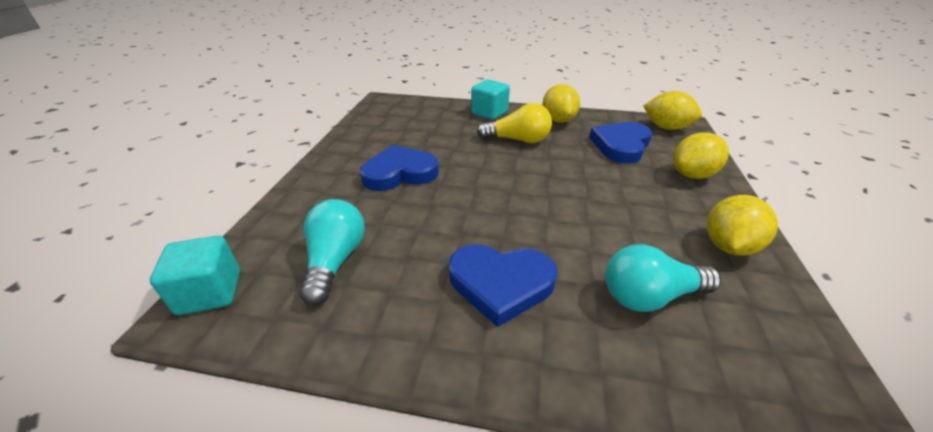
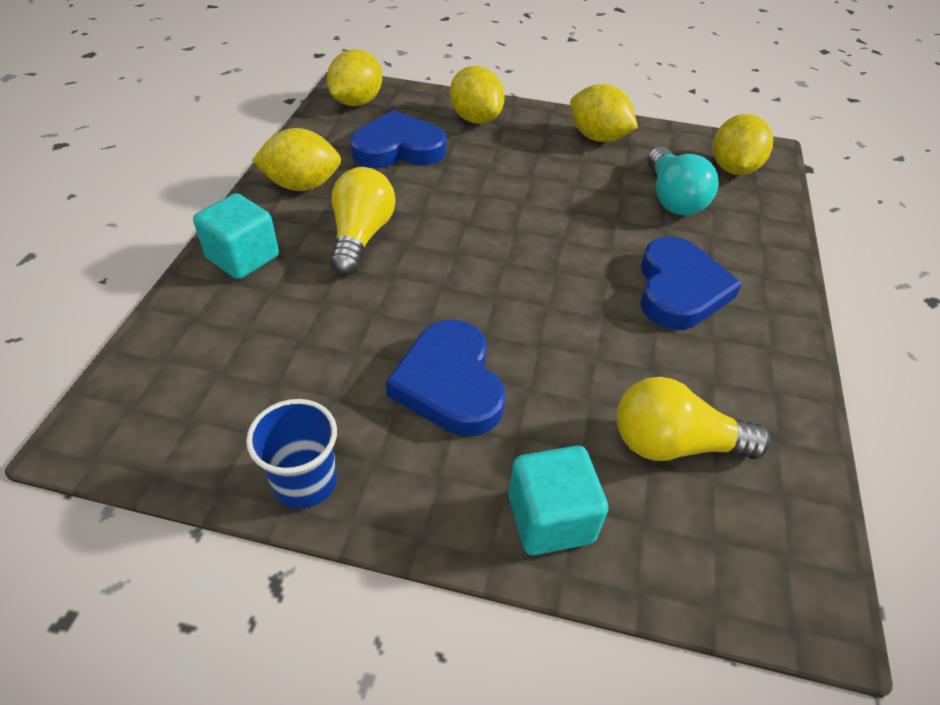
camera: 90 degrees left, 10 degrees up
(210, 292) = (767, 591): turquoise cube -> turquoise cube (550, 518)
(335, 261) = (674, 444): turquoise light bulb -> yellow light bulb
(347, 140) = (305, 482): none -> blue cup
(621, 145) = (398, 148): blue heart -> blue heart turned 135 degrees clockwise
(764, 372) = (733, 169): none -> yellow lemon

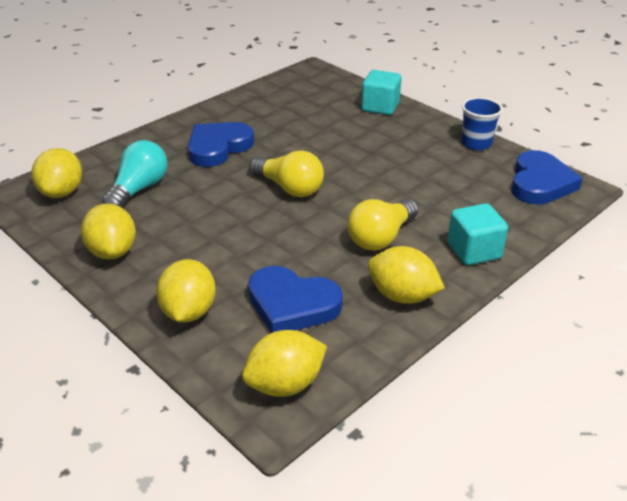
camera: 145 degrees left, 10 degrees down
(449, 383) = (385, 152): blue heart -> blue heart (540, 183)
(674, 444) = (305, 107): yellow light bulb -> yellow light bulb (289, 188)
(733, 169) = (62, 192): yellow lemon -> yellow lemon turned 45 degrees counterclockwise

